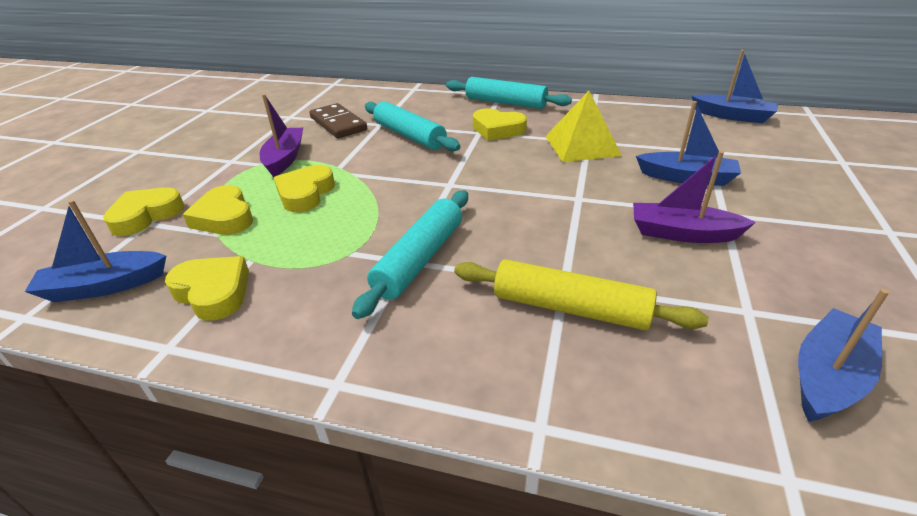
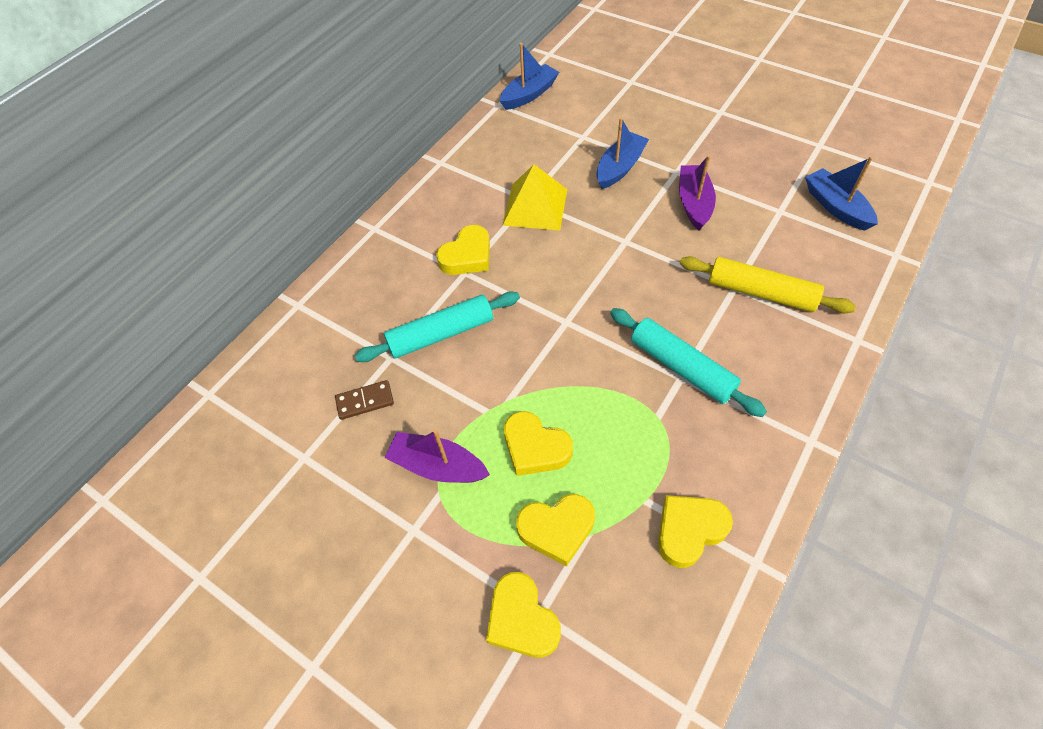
camera: 70 degrees left, 20 degrees up
(105, 286) = (655, 637): blue boat -> none
(338, 124) = (365, 401): brown domino -> brown domino, size x0.62
(505, 103) = (402, 231): turquoise rolling pin -> none
(570, 308) = (761, 293): yellow rolling pin -> yellow rolling pin turned 75 degrees clockwise
(682, 233) = (694, 203): purple boat -> purple boat turned 150 degrees clockwise

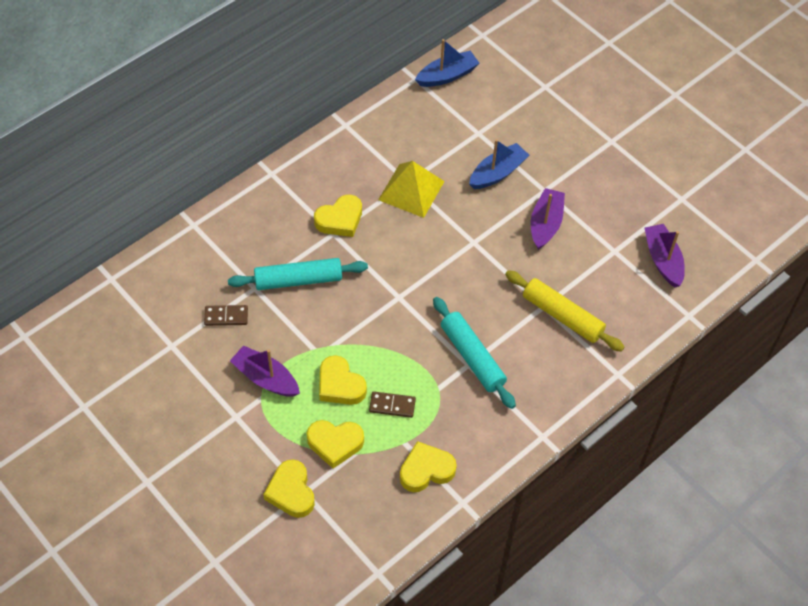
camera: 10 degrees right, 0 degrees up
(610, 455) = (392, 406): none -> brown domino
(836, 207) = (663, 260): blue boat -> purple boat

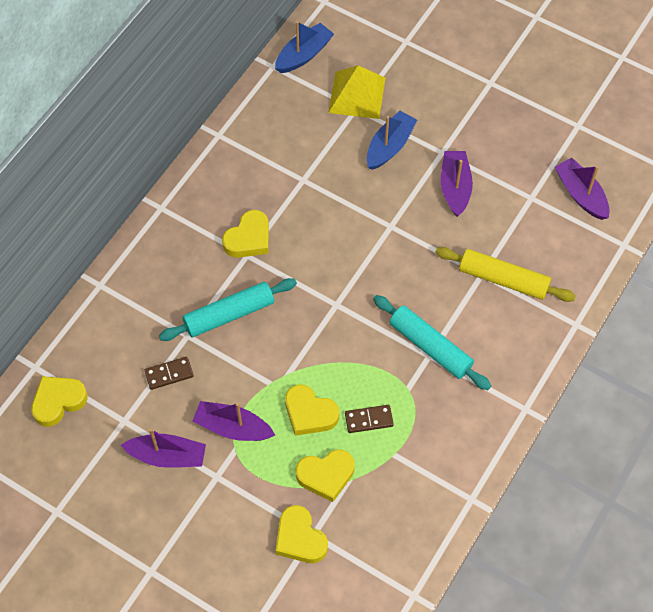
camera: 15 degrees left, 5 degrees up
(198, 386) = (167, 456): none -> purple boat
(411, 190) = (310, 188): yellow pyramid -> yellow pyramid (357, 95)
(426, 470) = (425, 476): yellow heart -> yellow heart (58, 401)

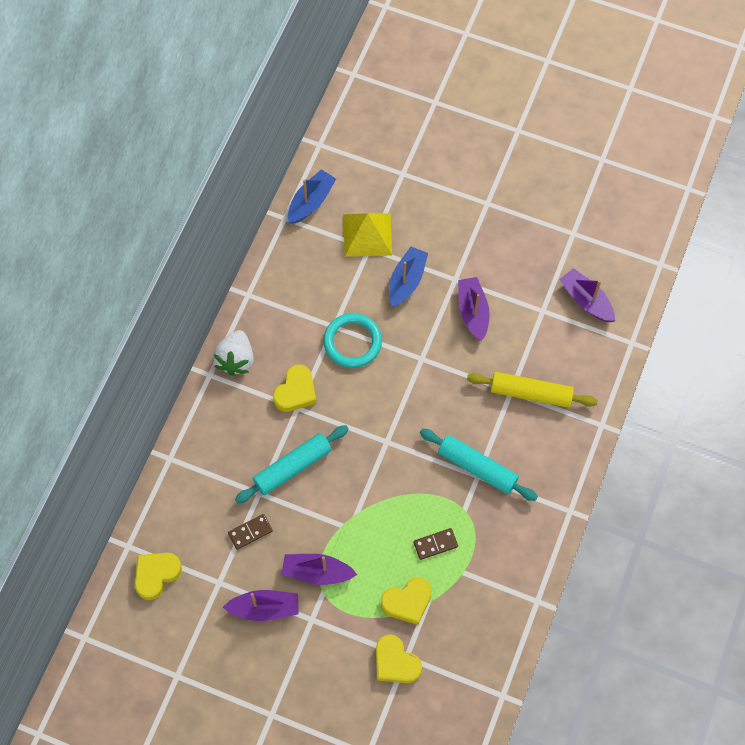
camera: 10 degrees left, 5 degrees up
(192, 197) = (236, 359): none -> white strawberry
(309, 413) = (382, 547): yellow heart -> none
(319, 198) = (352, 342): none -> turquoise ring

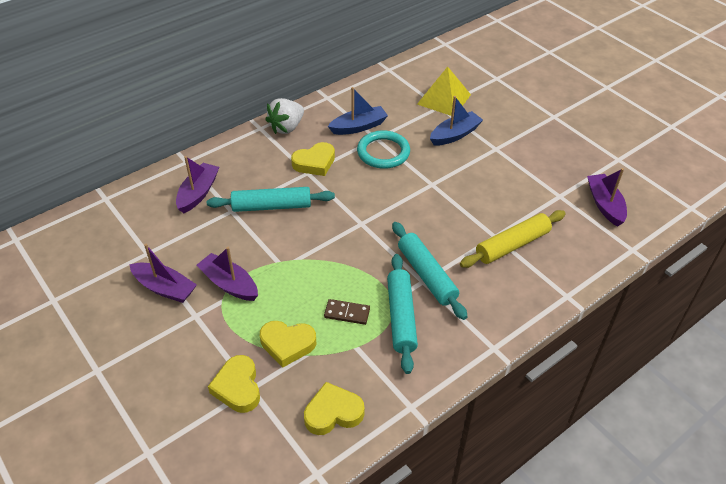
camera: 30 degrees right, 20 degrees down
(156, 575) = (106, 225): yellow heart -> yellow heart (333, 413)
(250, 532) = (201, 232): brown domino -> none
(311, 202) = (415, 68): blue boat -> blue boat (358, 127)
(473, 312) = (497, 173): purple boat -> purple boat (198, 193)
(481, 523) = (401, 317): none -> turquoise rolling pin
(531, 393) = (512, 245): yellow rolling pin -> yellow rolling pin turned 75 degrees counterclockwise

